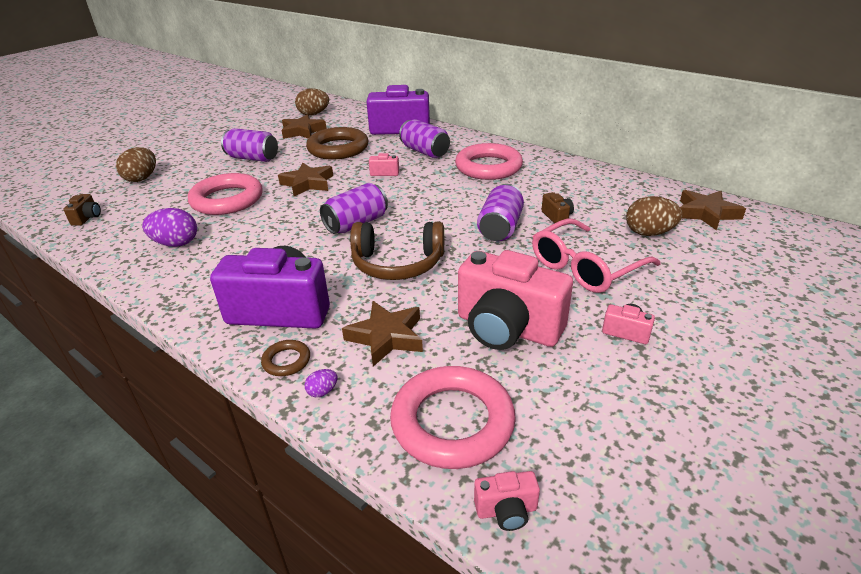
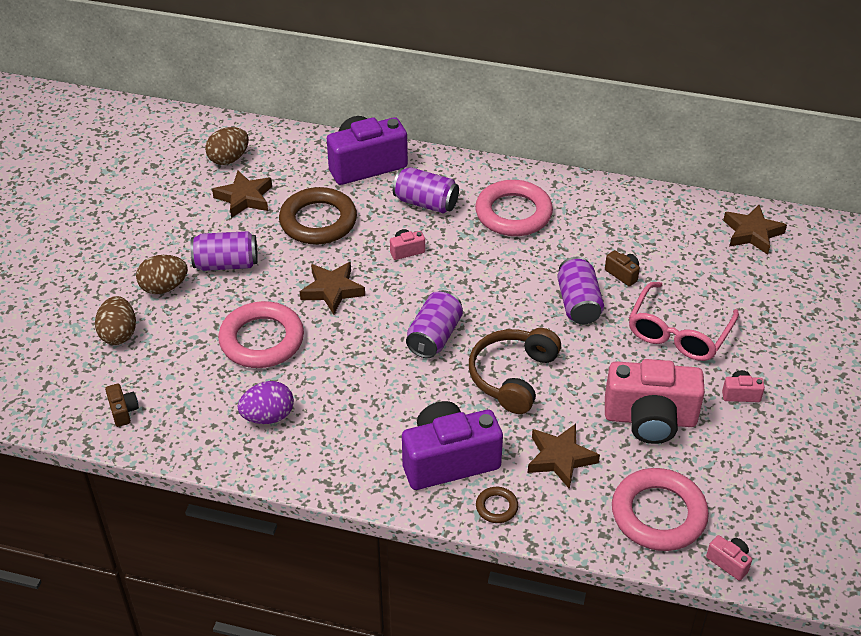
camera: 25 degrees left, 10 degrees up
(322, 391) = (547, 523): purple egg -> none
(397, 263) = (513, 376): brown headphones -> brown headphones turned 135 degrees clockwise
(506, 510) = (729, 562): pink camera -> pink camera turned 105 degrees counterclockwise
(649, 233) = (713, 274): brown egg -> brown egg (164, 287)

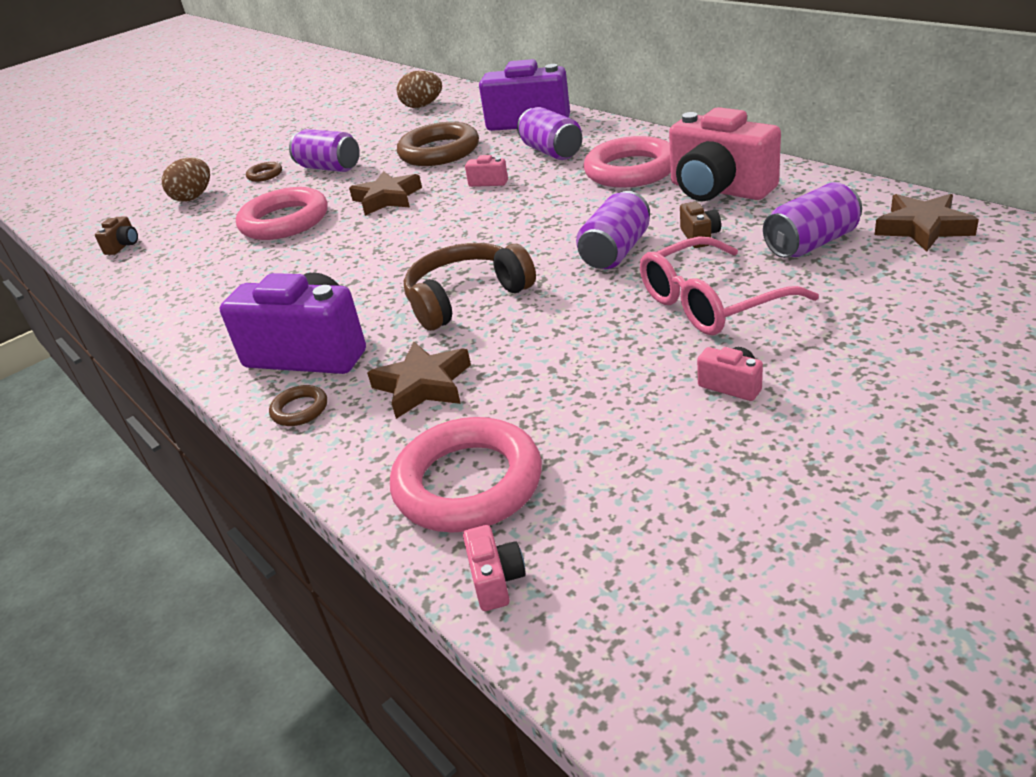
camera: 40 degrees right, 10 degrees down
(164, 287) = (265, 175): brown egg -> brown ring
(244, 198) = (401, 130): brown star -> none
(268, 416) = (213, 275): purple egg -> none
(434, 336) = (431, 249): purple can -> purple can (811, 243)
(650, 419) = (576, 378): pink camera -> pink camera (718, 190)

